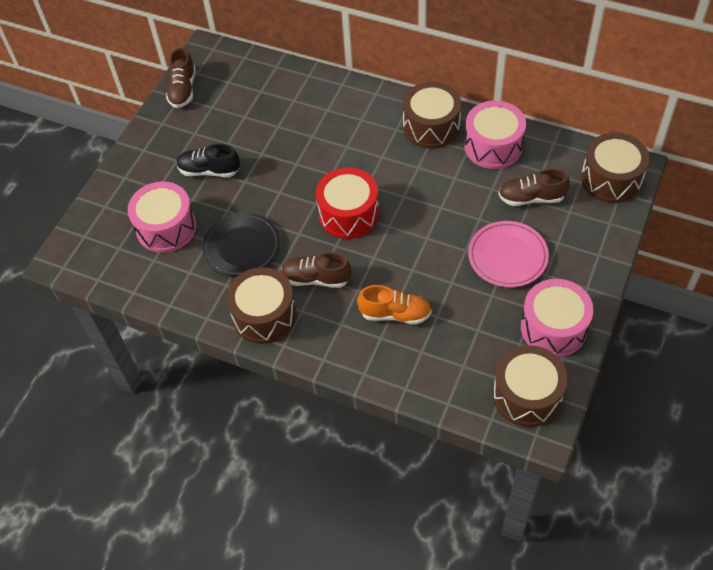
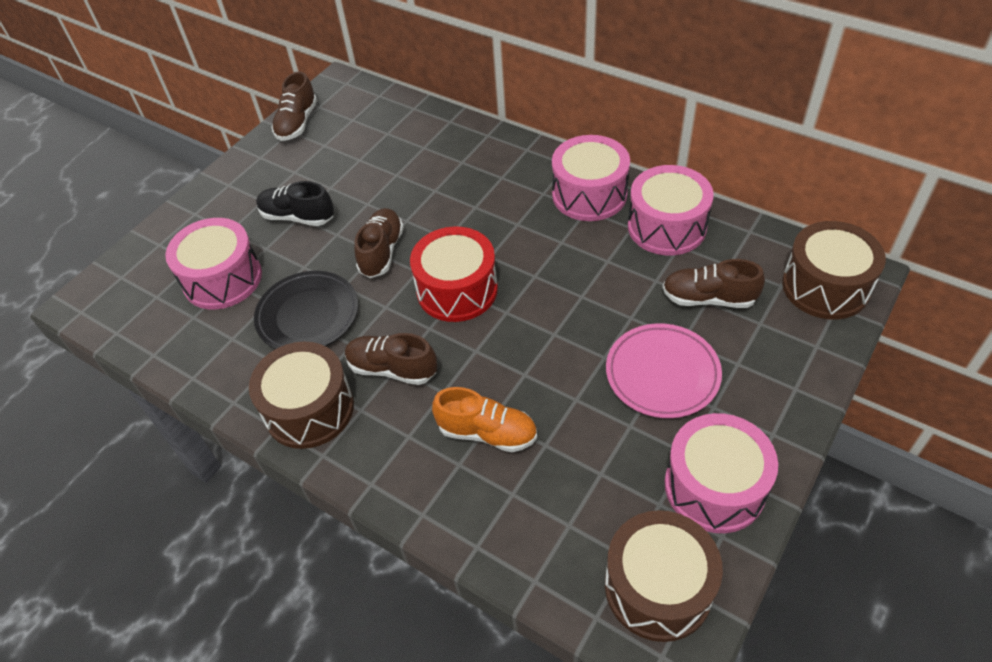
camera: 10 degrees right, 5 degrees down
(284, 191) = (381, 252): none -> brown shoe
(431, 126) = (589, 194): brown drum -> pink drum

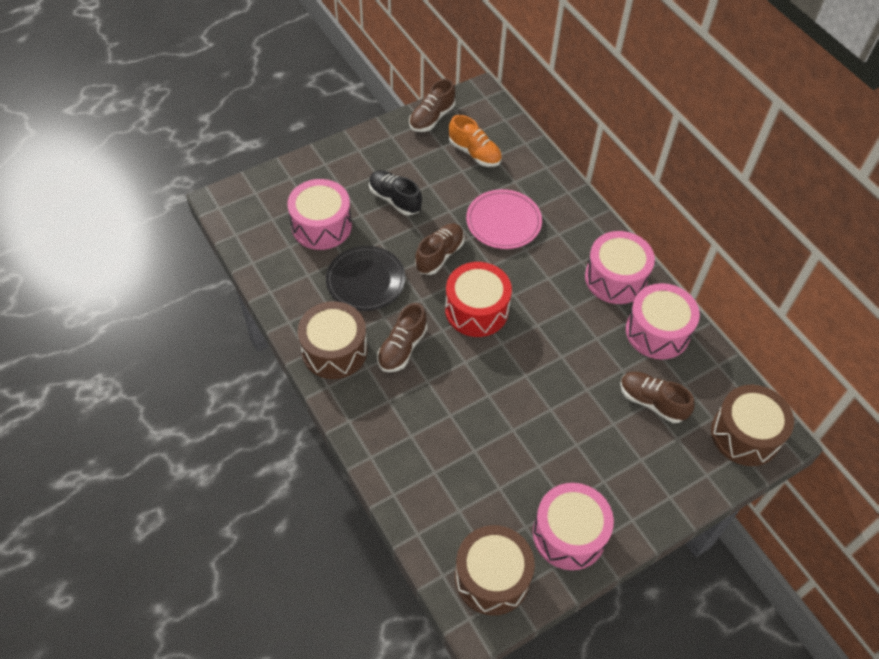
camera: 20 degrees right, 5 degrees up
(392, 369) = (402, 348): brown shoe -> brown shoe turned 105 degrees counterclockwise
(487, 433) = (441, 423): orange shoe -> orange shoe (474, 153)
(662, 374) = (583, 441): pink plate -> pink plate (503, 222)

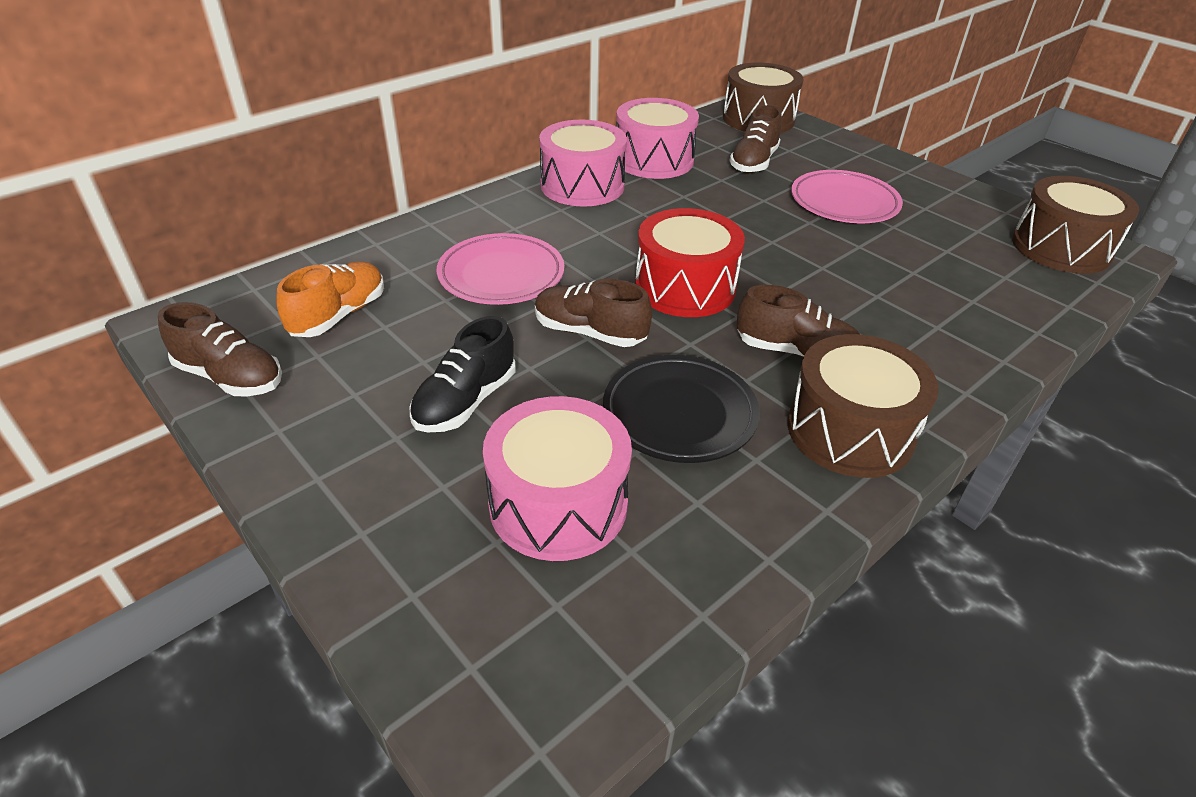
camera: 100 degrees left, 15 degrees down
(569, 534) = (959, 204): pink drum -> none
(578, 445) = (844, 203): none -> pink plate

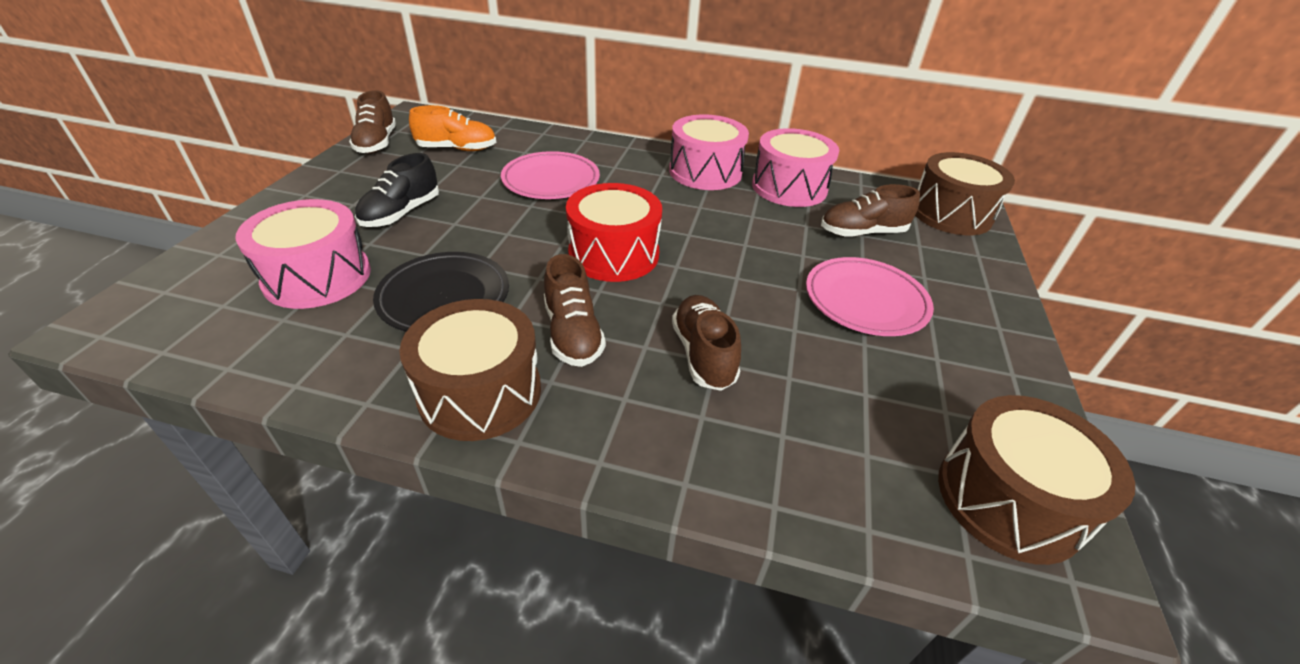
camera: 55 degrees right, 0 degrees up
(465, 401) = (401, 213): black shoe -> black shoe turned 60 degrees counterclockwise
(590, 332) = (514, 232): brown shoe -> brown shoe (703, 354)

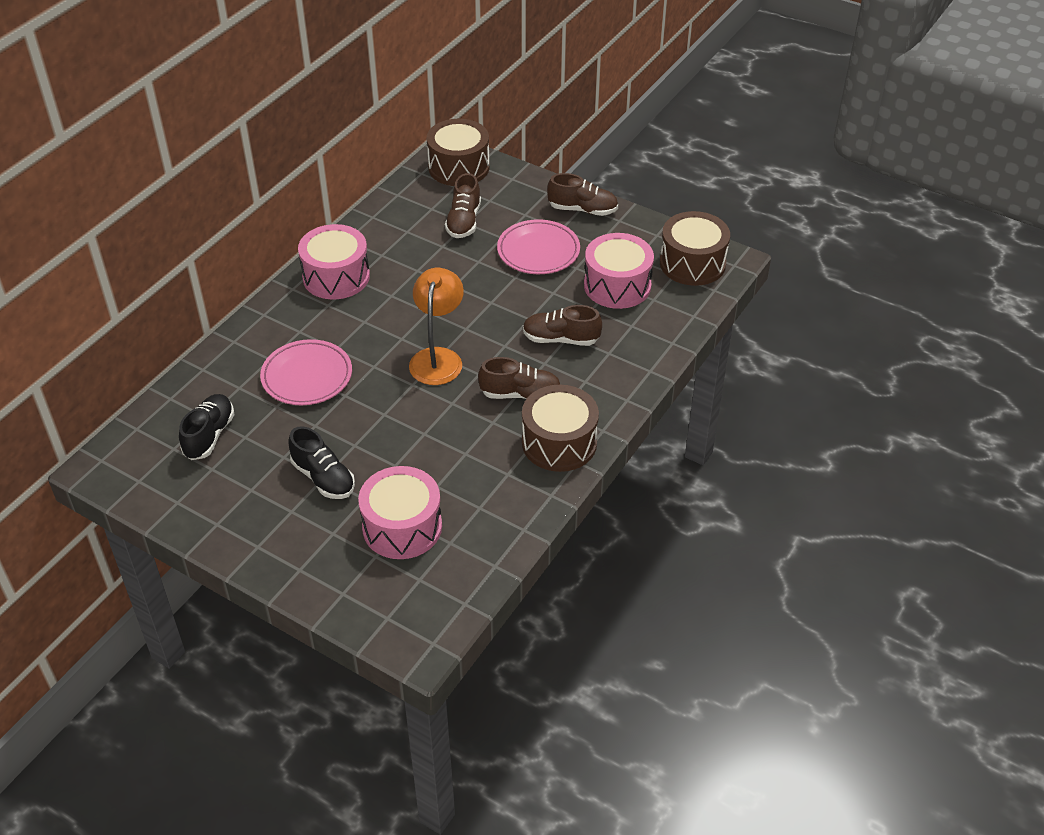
camera: 70 degrees left, 5 degrees up
(377, 143) = (164, 497): brown shoe -> brown shoe (582, 209)
(444, 297) = (456, 455): black plate -> none
(457, 149) = (209, 435): orange shoe -> black shoe
(614, 254) = (438, 358): red drum -> orange lamp
(789, 187) = (384, 236): pink drum -> pink drum (617, 285)

